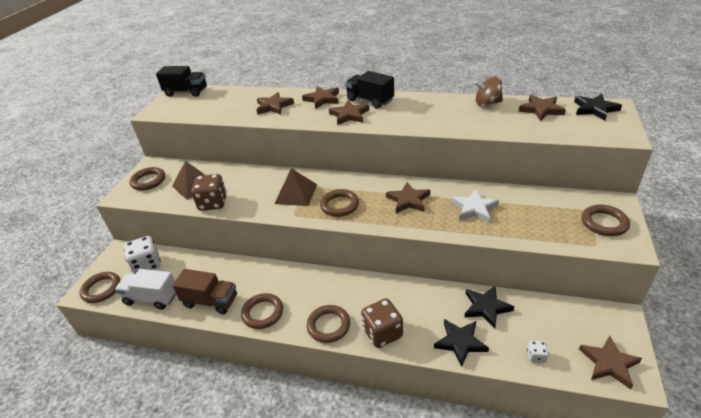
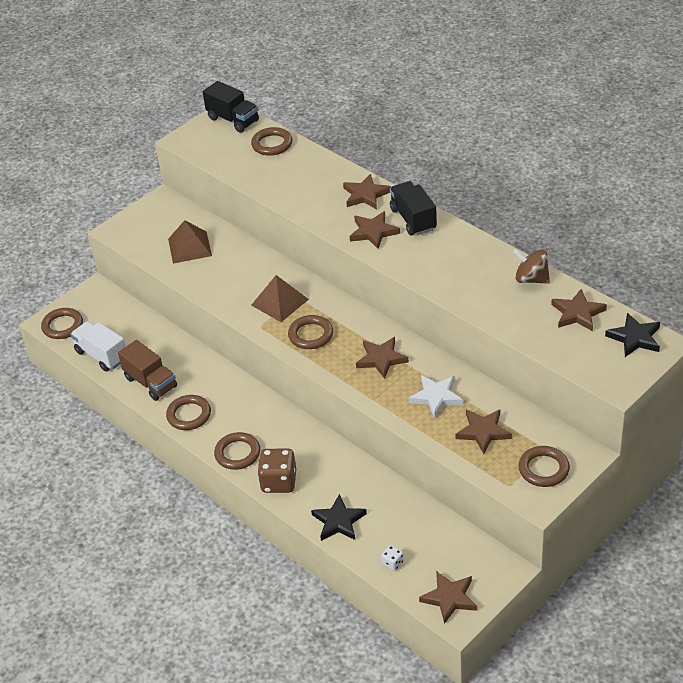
camera: 30 degrees right, 5 degrees up
(147, 265) = (114, 317): white dice -> none
(148, 181) = (149, 222): brown ring -> brown ring (272, 144)
(213, 203) = (194, 279): brown dice -> none
(273, 106) = (307, 184): brown star -> brown star (483, 432)
(486, 307) = (391, 503): black star -> none

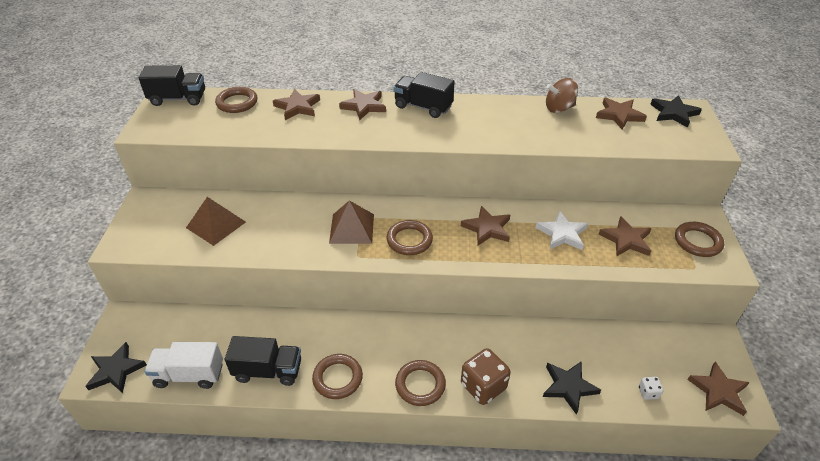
camera: 45 degrees left, 0 degrees up
(62, 326) = (116, 370): brown ring -> black star
(151, 382) = (268, 371): brown truck -> black truck
(373, 232) = (405, 128): brown star -> brown star (297, 107)

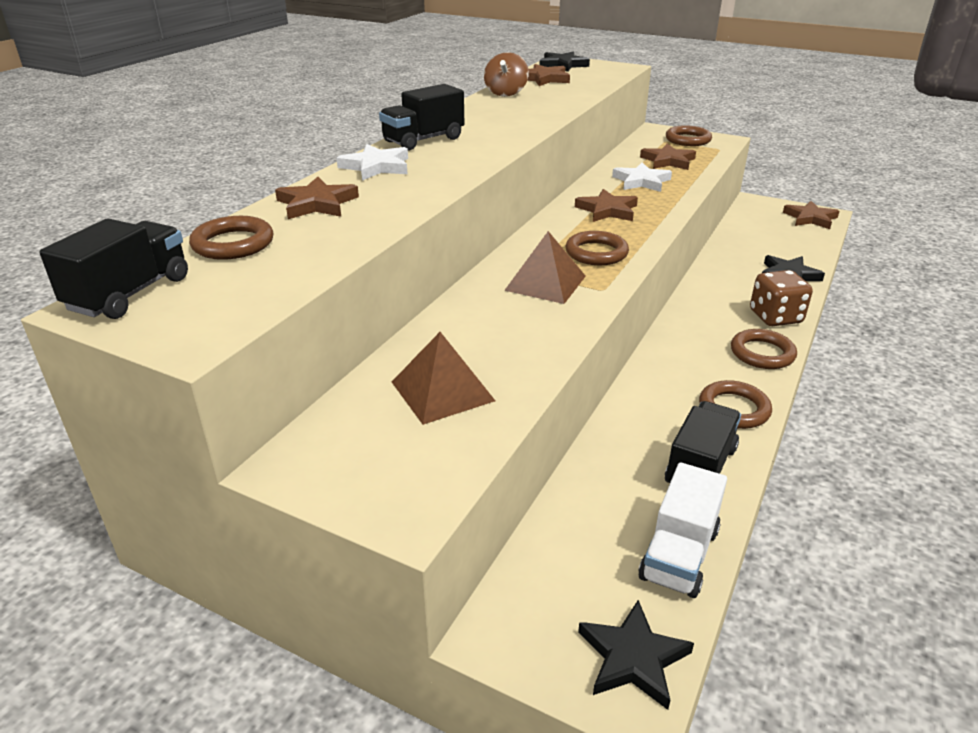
camera: 65 degrees left, 10 degrees down
(364, 106) = (376, 167): brown star -> white star
(648, 392) = (805, 244): white dice -> none

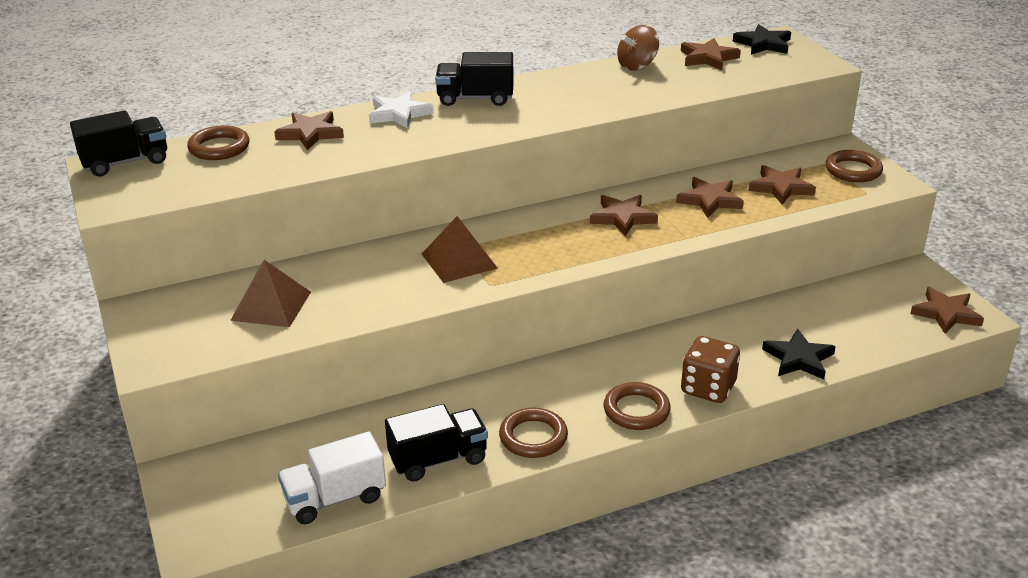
camera: 40 degrees right, 0 degrees up
(596, 253) = (541, 252): brown ring -> none
(633, 658) = (224, 529): black star -> none
(641, 181) = (710, 200): white star -> brown star

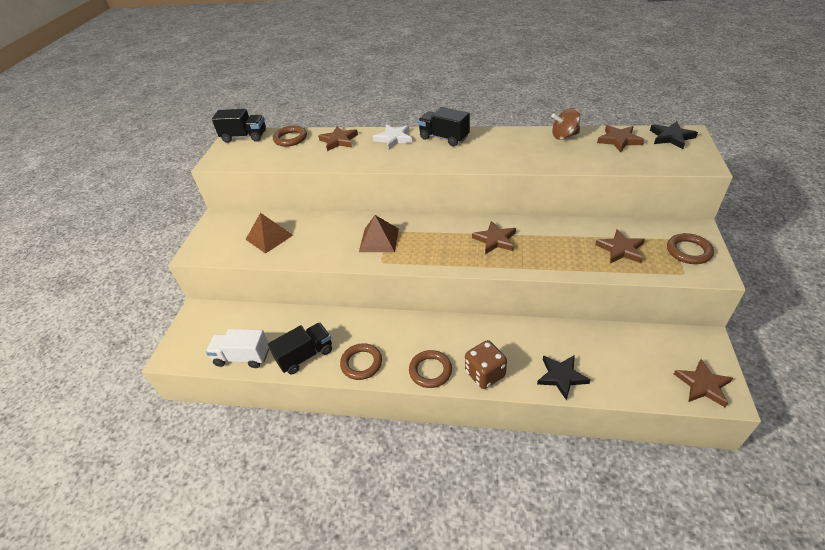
camera: 35 degrees right, 10 degrees up
(438, 459) = (305, 355): black truck -> black truck turned 45 degrees counterclockwise
(710, 200) = (562, 244): brown star -> none

